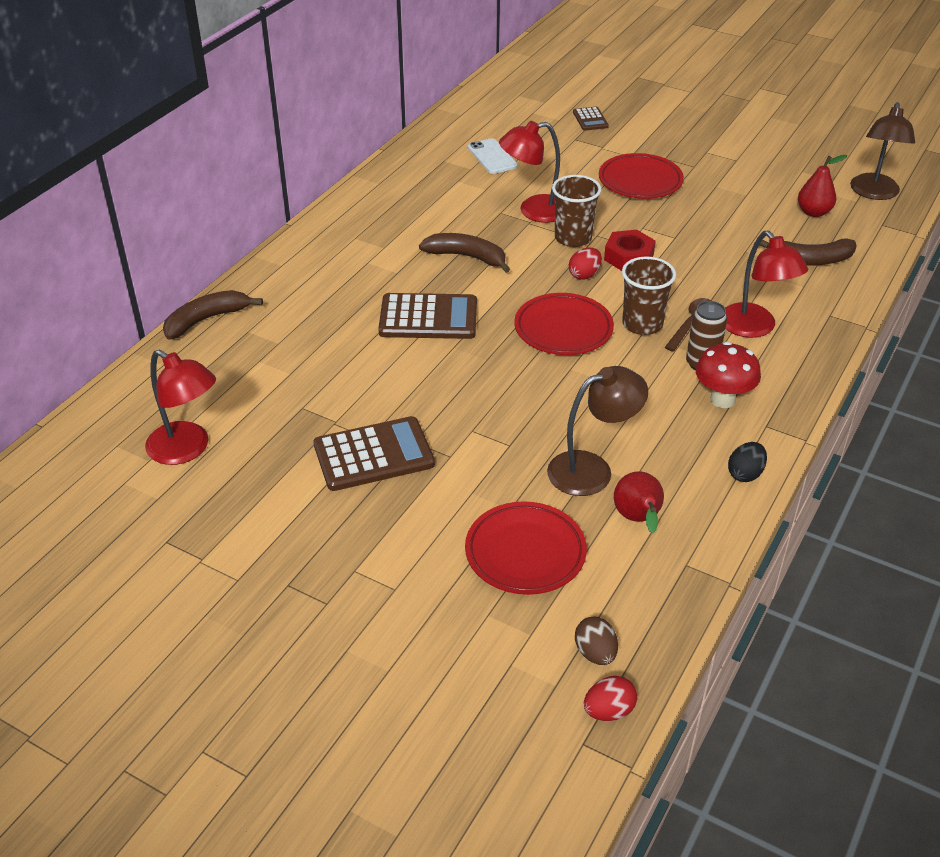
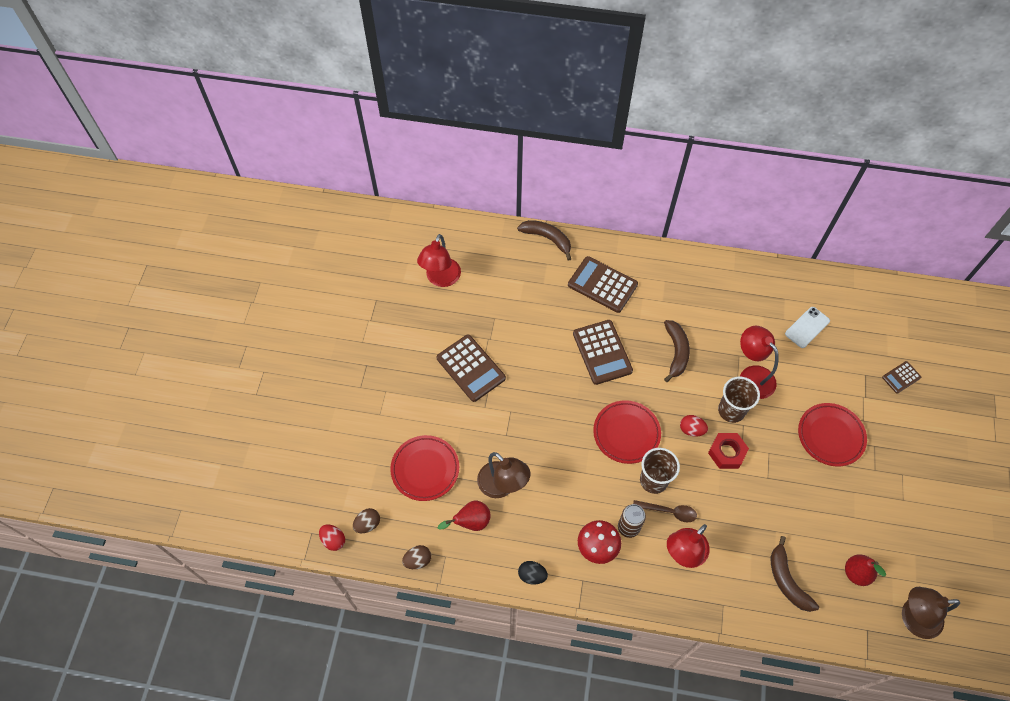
camera: 70 degrees right, 20 degrees up
(322, 290) = (602, 285): none -> brown calculator
(682, 600) = (418, 560): none -> brown egg

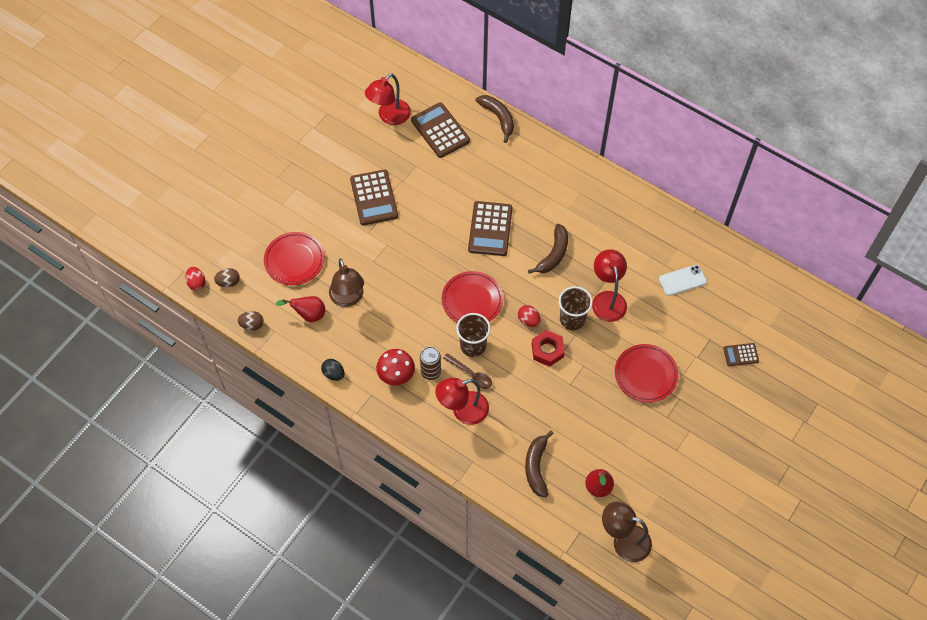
camera: 25 degrees right, 0 degrees up
(602, 285) = (523, 174): brown calculator -> brown calculator (440, 130)

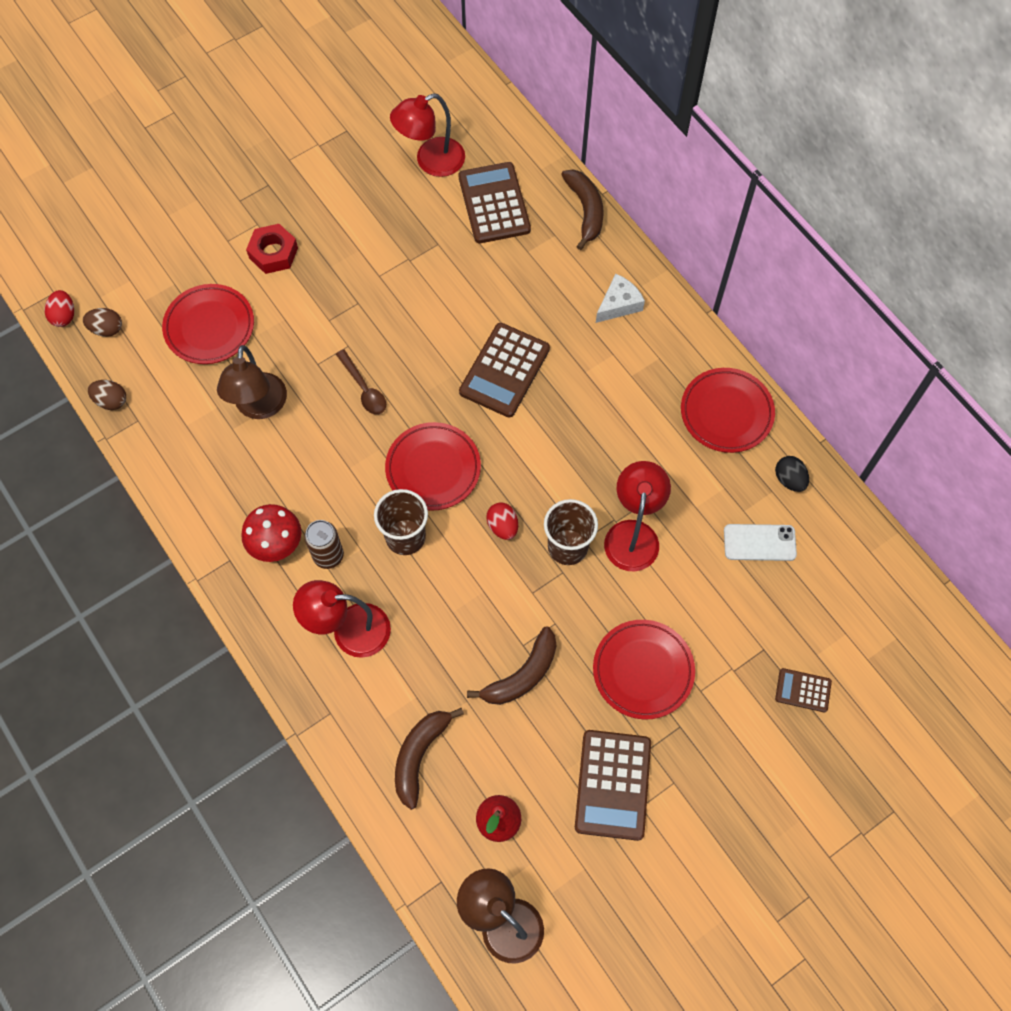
camera: 20 degrees right, 5 degrees up
(308, 314) = (194, 412): red pear -> none
(333, 374) = (191, 511): black egg -> black egg (789, 479)
(374, 198) = (358, 272): brown calculator -> brown calculator (612, 785)
(471, 374) = (384, 579): brown spoon -> brown spoon (364, 388)
(542, 168) = (619, 304): none -> white cheese
(547, 350) = (511, 581): red nut -> red nut (273, 253)
(553, 254) = (581, 439): brown banana -> brown banana (522, 675)
(632, 212) = (726, 413): none -> red plate

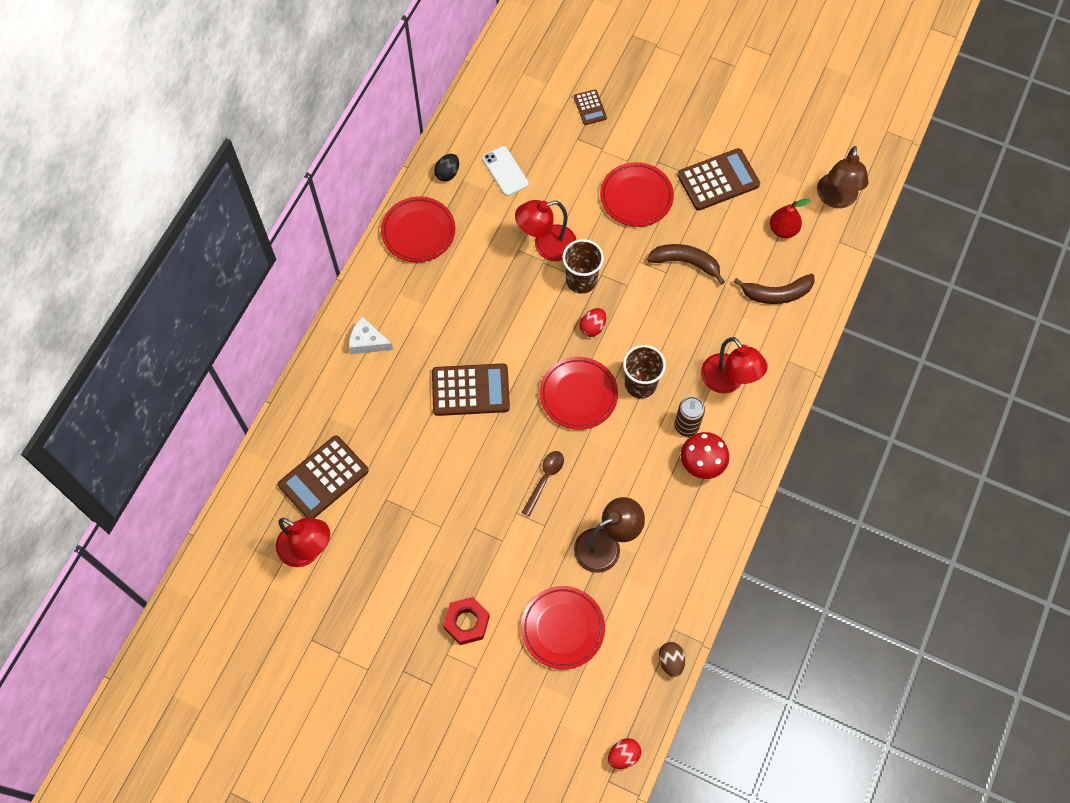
camera: 120 degrees left, 0 degrees up
(107, 329) = (613, 710): brown egg -> none
(585, 211) = (293, 406): brown banana -> none

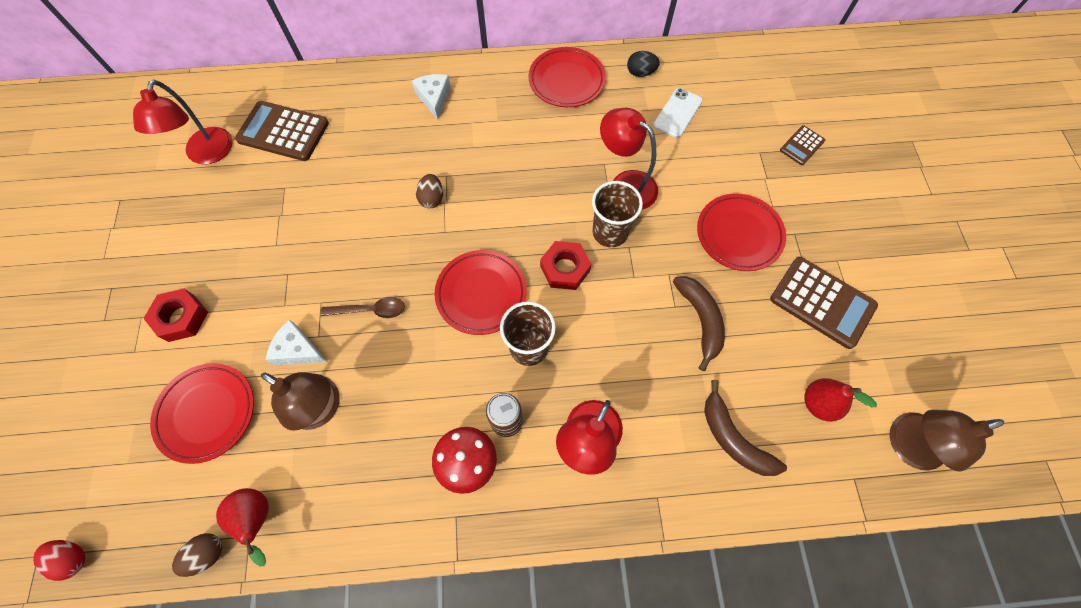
camera: 60 degrees right, 0 degrees up
(470, 390) = (432, 198): brown calculator -> brown egg
(548, 544) = (298, 350): none -> white cheese
(592, 327) = (565, 269): red egg -> red nut
(664, 619) = (257, 519): none -> red pear

